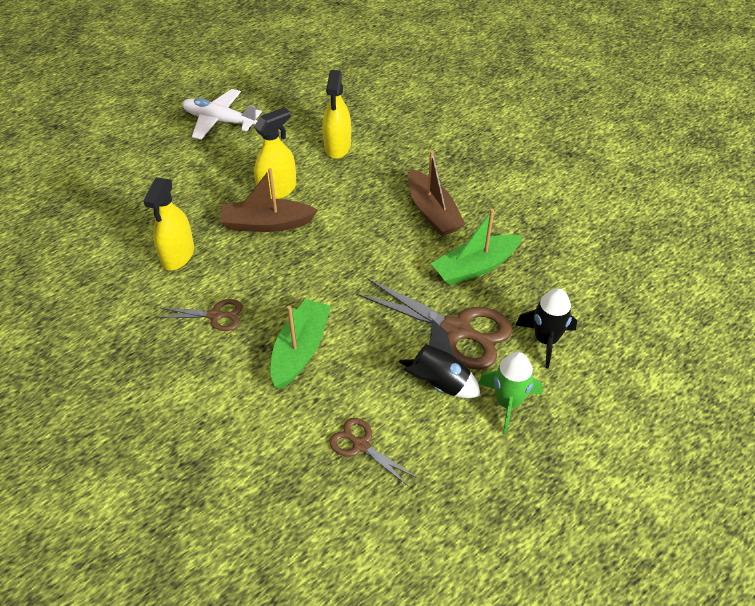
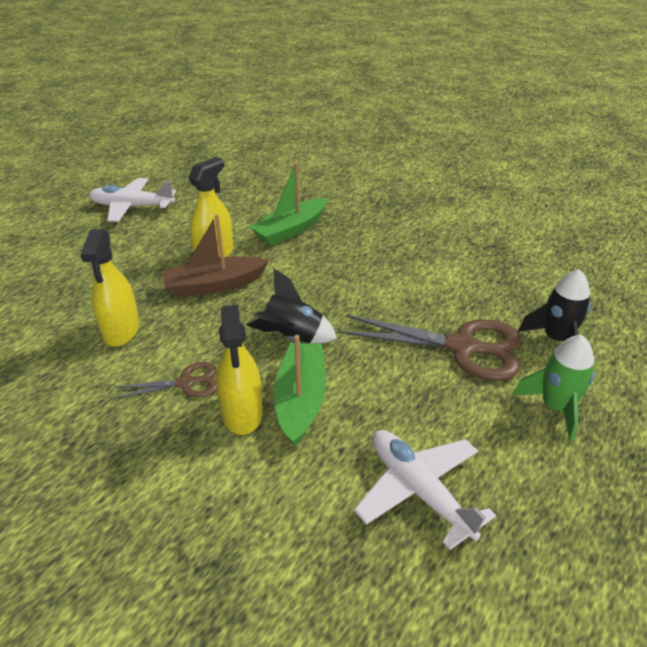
camera: 15 degrees left, 10 degrees down
(337, 147) = (262, 211): yellow spray bottle -> yellow spray bottle (242, 413)
(361, 445) = (419, 490): brown scissors -> white plane
(432, 212) = (382, 249): brown boat -> none
(438, 383) = (471, 402): black rocket -> black rocket (292, 337)
(475, 267) = (449, 288): green boat -> green boat (291, 230)

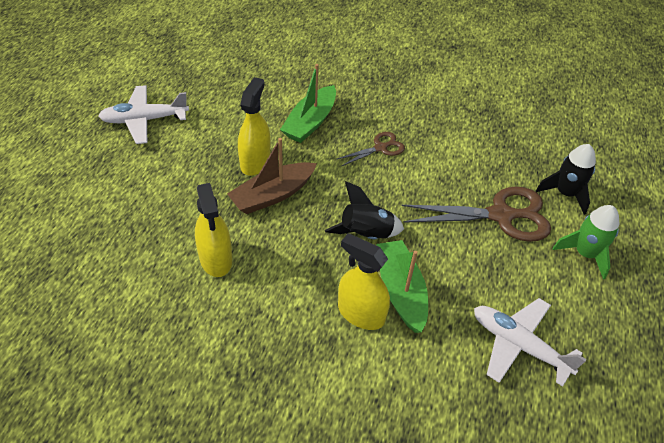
camera: 20 degrees left, 10 degrees up
(185, 383) = (301, 297): brown scissors -> brown scissors (380, 148)
(242, 413) = (361, 313): yellow spray bottle -> yellow spray bottle turned 150 degrees clockwise

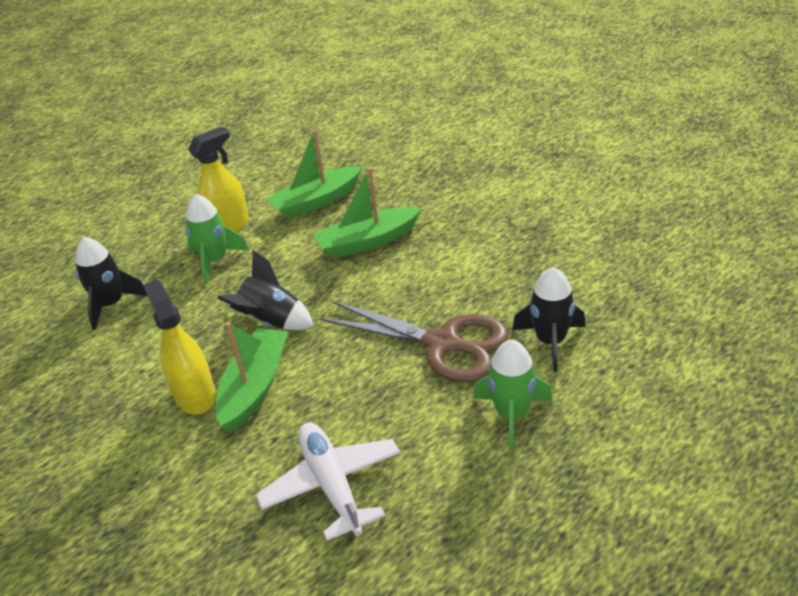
camera: 35 degrees right, 10 degrees down
(144, 120) = (163, 170): white plane -> none
(216, 259) = (111, 305): yellow spray bottle -> black rocket
(272, 195) = (215, 261): brown boat -> green rocket
(380, 148) = (367, 241): brown scissors -> green boat

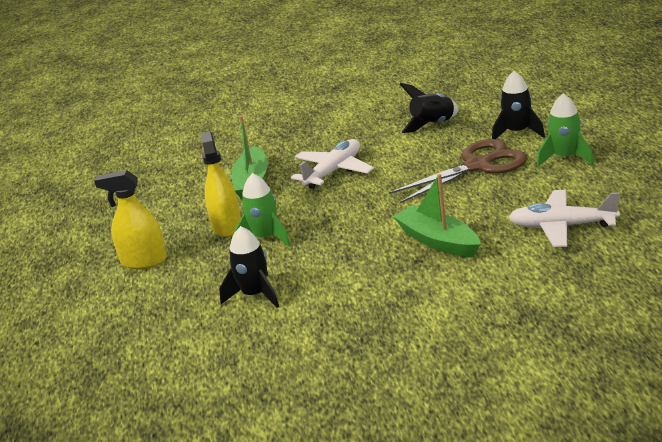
camera: 55 degrees left, 10 degrees down
(195, 395) = (418, 267): yellow spray bottle -> yellow spray bottle (144, 261)
(271, 322) = (374, 224): black rocket -> black rocket (433, 125)
(367, 241) = (334, 171): green boat -> white plane

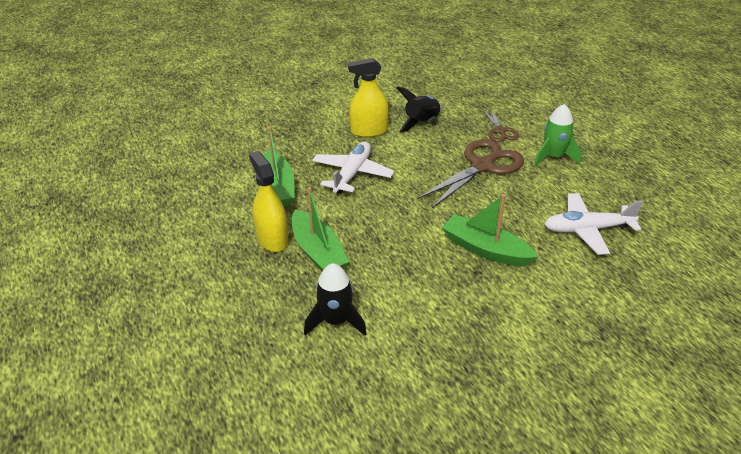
camera: 20 degrees left, 10 degrees up
(144, 261) = (200, 285): yellow spray bottle -> yellow spray bottle (369, 131)
(265, 238) = (318, 252): green rocket -> green boat
(517, 132) = (500, 131): black rocket -> brown scissors

